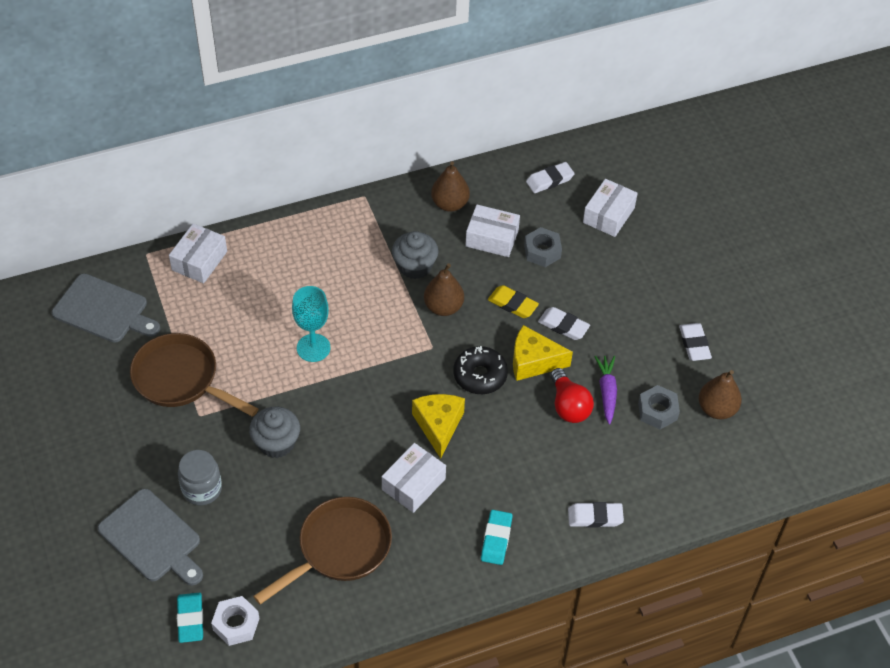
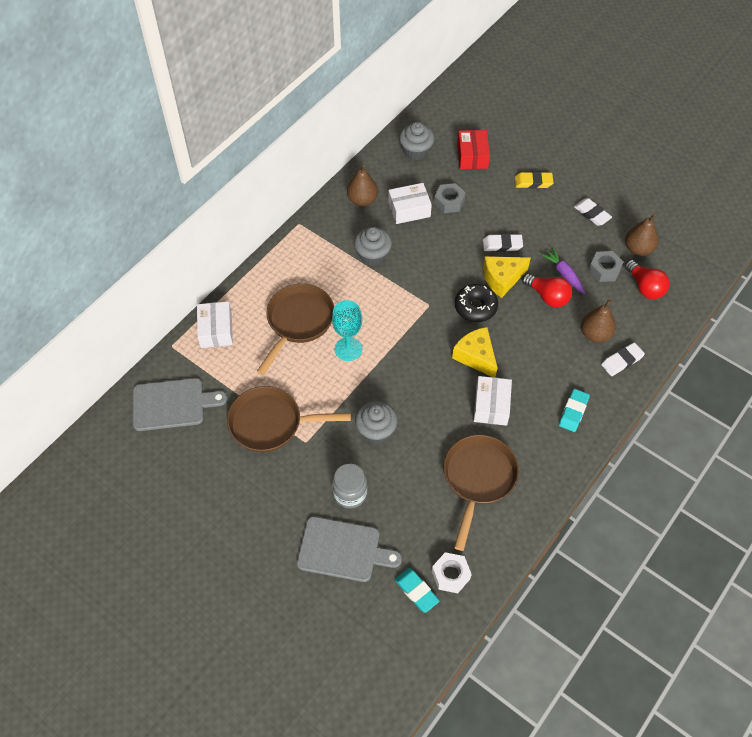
camera: 30 degrees left, 5 degrees up
(285, 295) = (298, 322): none -> brown pan
(443, 307) = (414, 273): brown pear -> brown pear (595, 334)
(496, 539) = (573, 412): turquoise eraser -> turquoise eraser turned 45 degrees clockwise
(512, 304) = (458, 247): yellow eraser -> yellow eraser (533, 182)
(549, 180) = (416, 151): white eraser -> grey cupcake
(608, 215) = (472, 156): white box -> red box
(689, 454) = (645, 287): none -> red light bulb

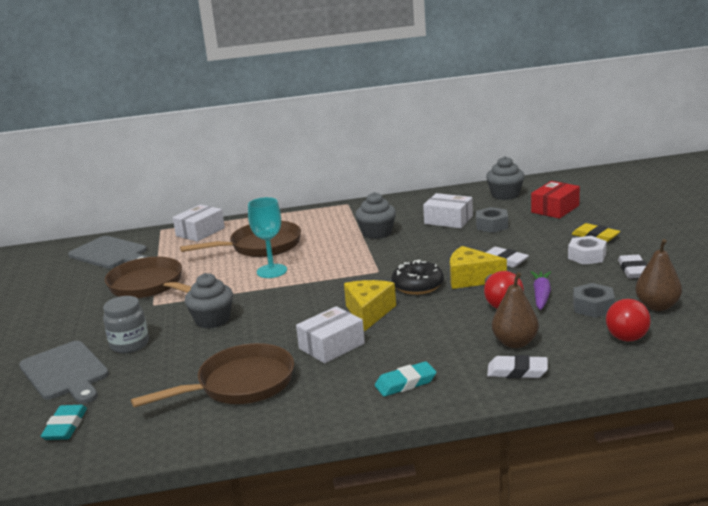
camera: 45 degrees right, 35 degrees down
(362, 200) = (417, 206): brown pear -> none
(450, 575) = (108, 432): white nut -> white nut (587, 256)

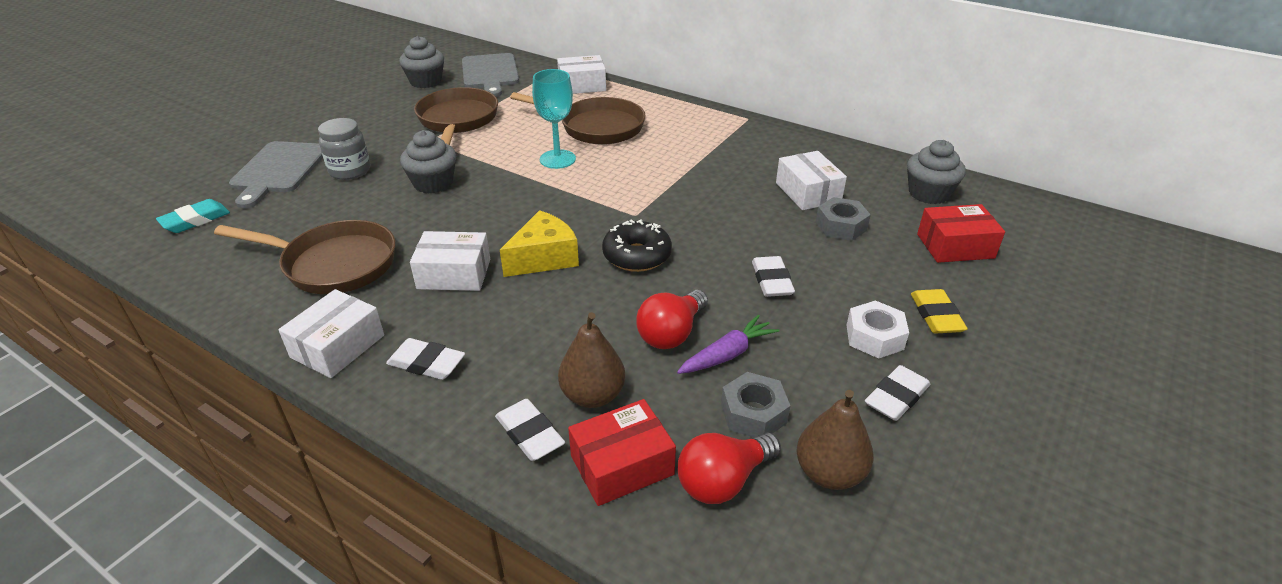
camera: 40 degrees right, 15 degrees up
(336, 408) = (338, 346): none -> white box
(377, 233) = (713, 168): grey cupcake -> grey cupcake (426, 81)
(405, 383) = (426, 363): turquoise eraser -> white eraser
(471, 279) = (698, 281): yellow cheese -> none
(578, 354) = (622, 465): none -> red box

